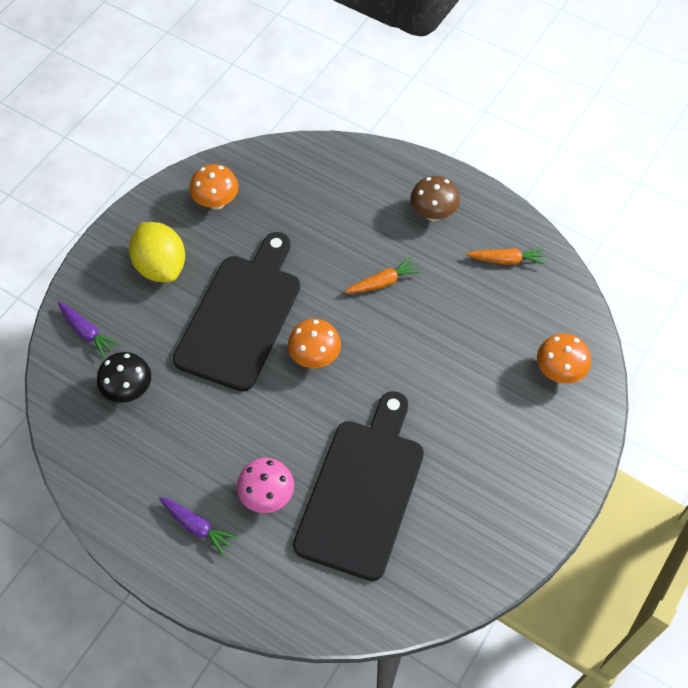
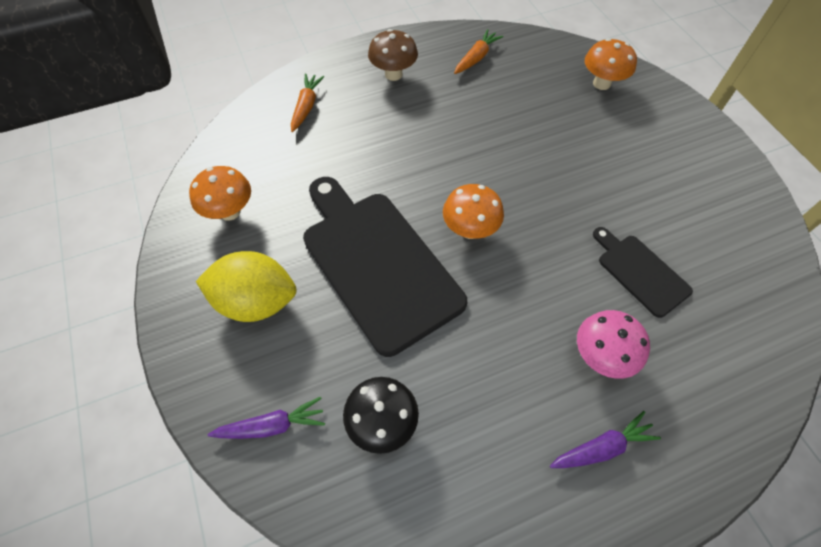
camera: 55 degrees left, 0 degrees up
(363, 491) = (640, 272): black cutting board -> black cutting board, size x0.50
(383, 282) = (431, 140): orange carrot -> orange carrot (306, 107)

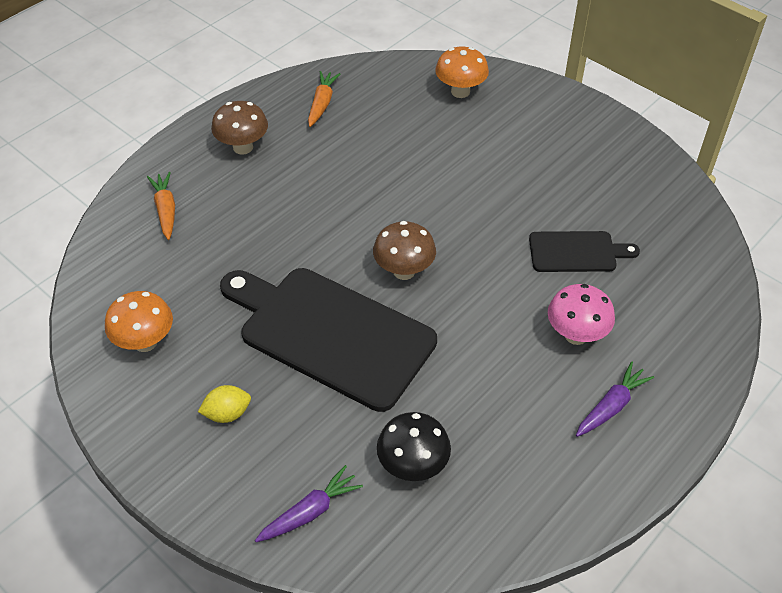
camera: 25 degrees left, 10 degrees down
(256, 301) = (227, 414): yellow lemon -> yellow lemon, size x0.50
(470, 230) = (404, 271): orange mushroom -> brown mushroom
(640, 272) = (576, 252): black cutting board -> black cutting board turned 150 degrees clockwise

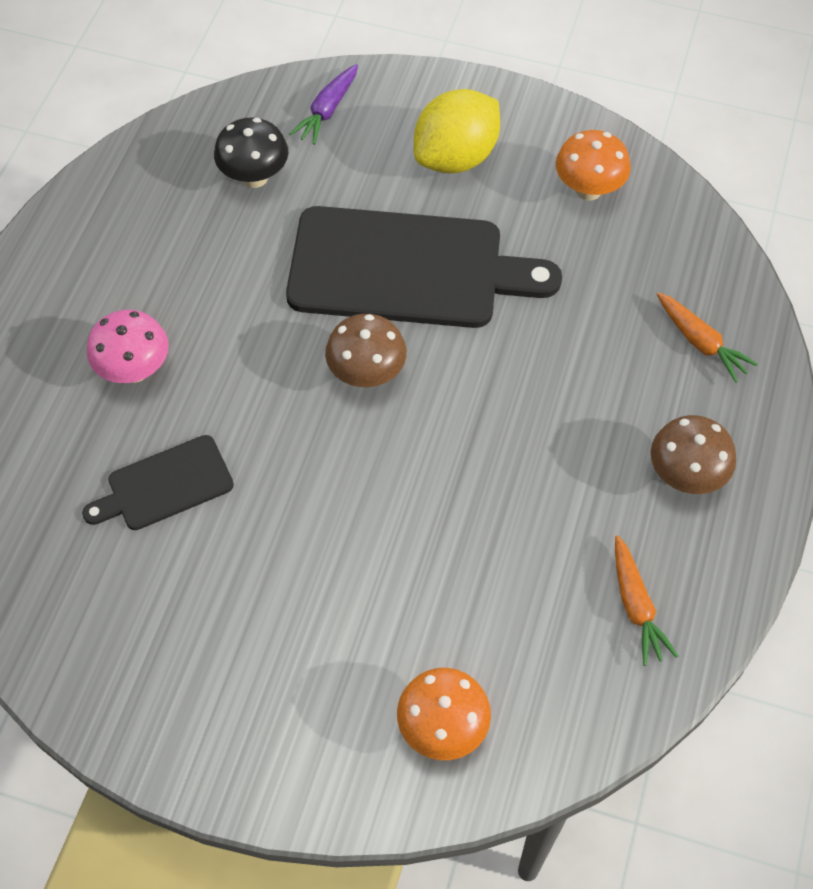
camera: 155 degrees right, 10 degrees up
(227, 414) = (456, 157): yellow lemon -> yellow lemon, size x2.00
(611, 406) = (75, 303): purple carrot -> none

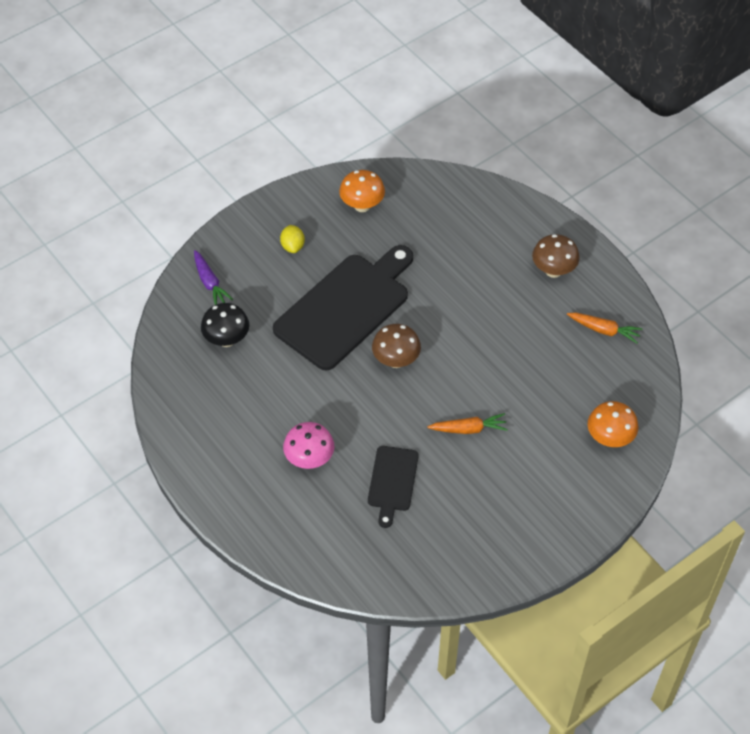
camera: 55 degrees left, 5 degrees down
(456, 157) = (292, 246): yellow lemon -> yellow lemon, size x0.50
(700, 342) = (487, 219): orange carrot -> orange carrot (468, 429)

